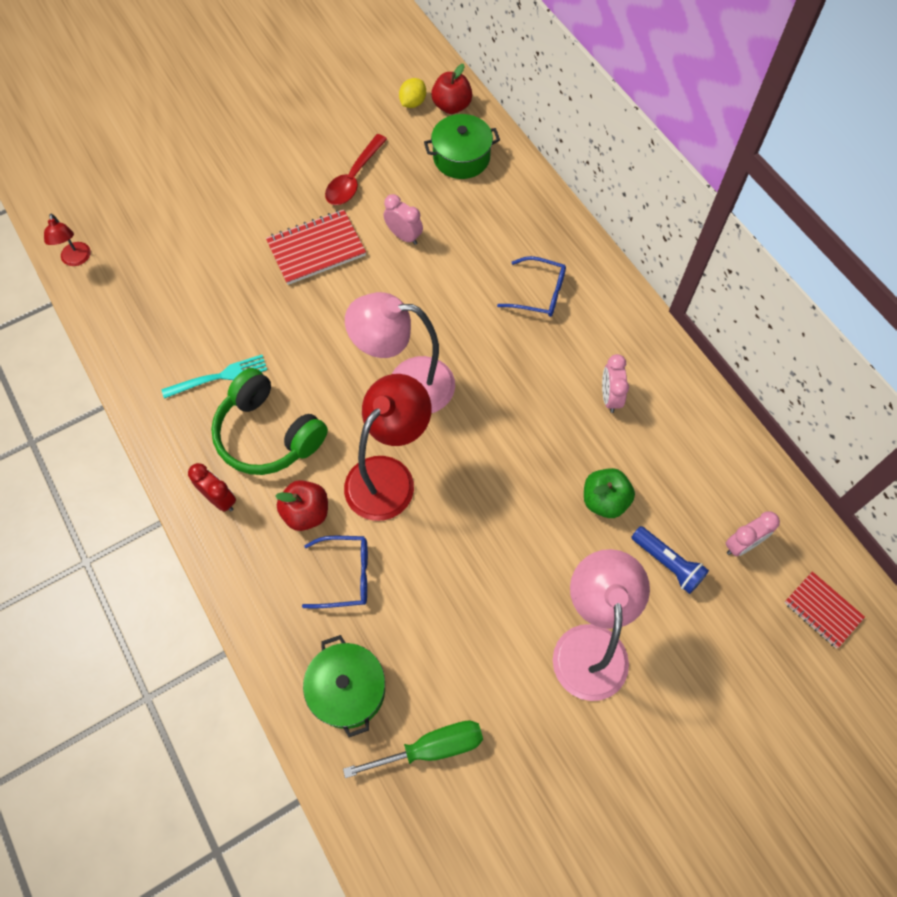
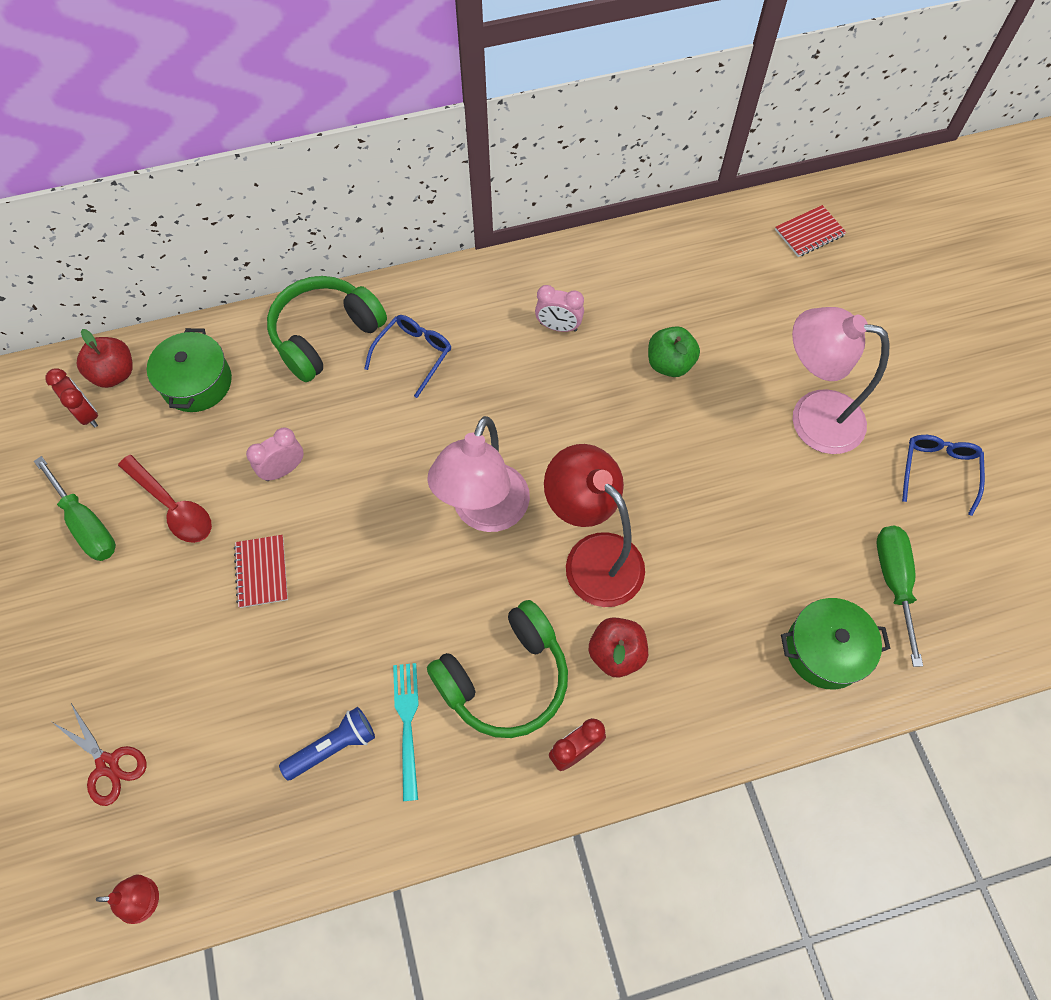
camera: 75 degrees left, 0 degrees up
(159, 208) = (108, 764): none -> red scissors
(316, 249) = (262, 572): red notebook -> red notebook, size x0.64
(326, 134) = (86, 524): none -> green screwdriver
(345, 575) = (698, 627): blue glasses -> blue glasses (938, 472)
(413, 103) = (87, 414): yellow lemon -> red clock
(535, 226) = (325, 335): none -> green headphones
(667, 563) = (744, 332): blue flashlight -> blue flashlight (333, 747)
(742, 544) = (737, 270): pink clock -> none

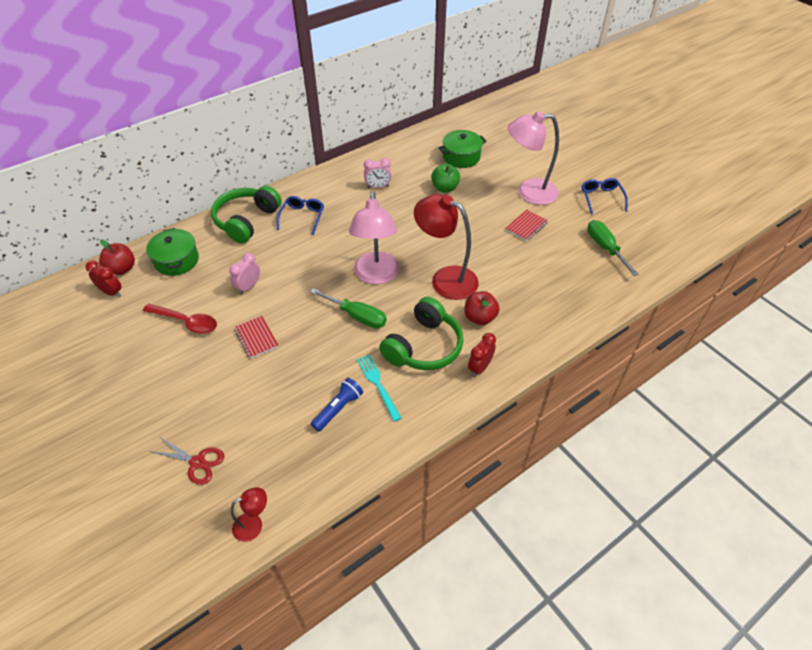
camera: 20 degrees left, 15 degrees down
(86, 524) = (133, 345): green screwdriver -> green screwdriver (357, 316)
(809, 233) = (488, 121): red notebook -> red notebook (526, 226)
(825, 650) = (587, 285): green pot -> green pot (461, 157)

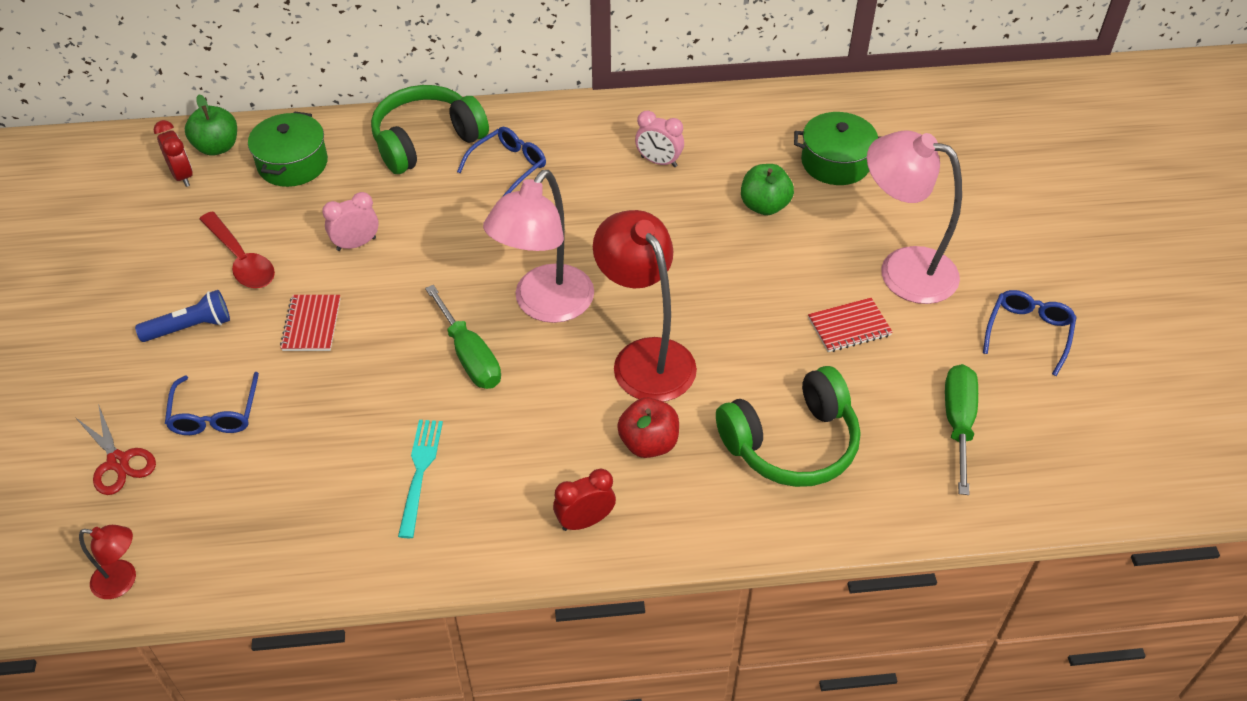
camera: 30 degrees right, 0 degrees up
(122, 269) = (217, 147): red apple -> green apple
(236, 409) = (215, 413): none -> blue glasses
(338, 409) = (340, 480): blue flashlight -> blue flashlight (190, 327)
(424, 346) = (529, 448): green headphones -> green headphones (791, 443)

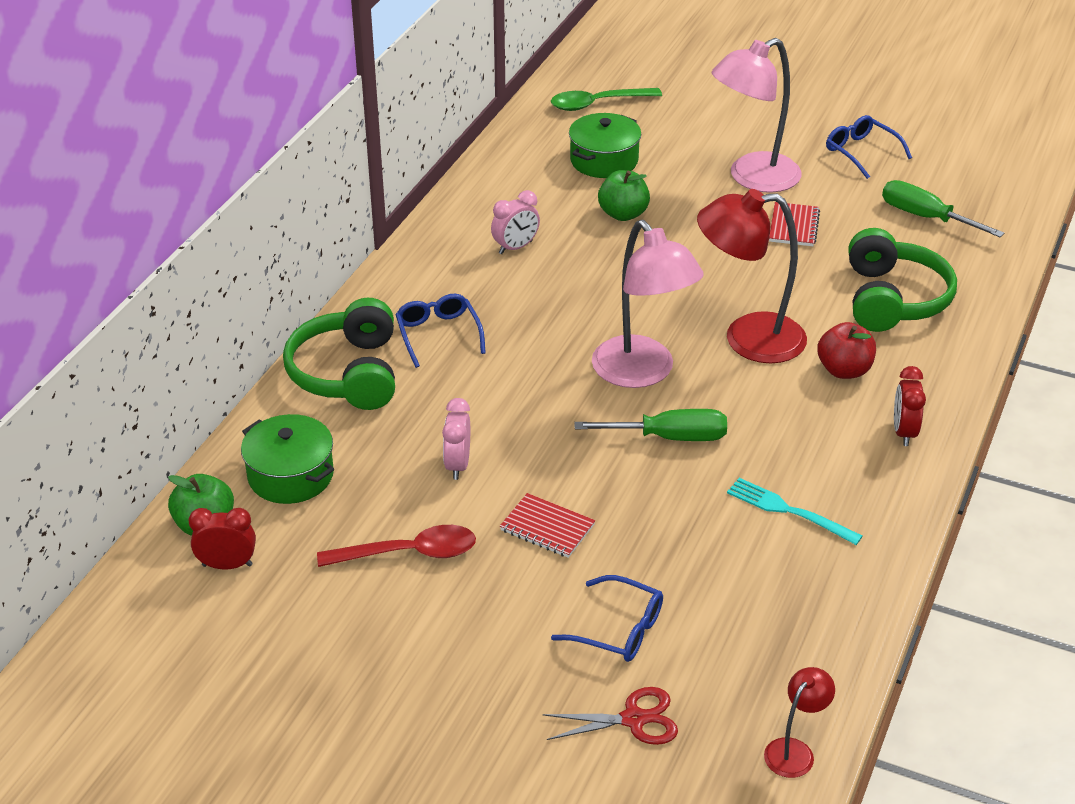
camera: 60 degrees left, 10 degrees down
(190, 327) = (479, 618): blue flashlight -> none
(922, 123) = (598, 104): none -> green spoon

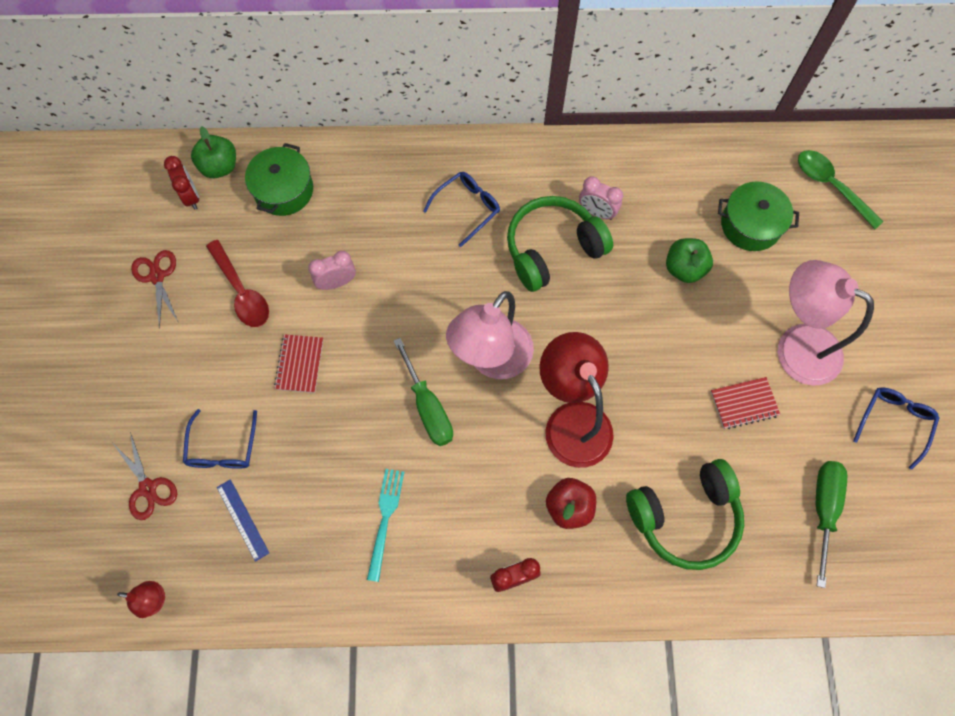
camera: 65 degrees right, 30 degrees up
(324, 631) = (157, 276): none -> red scissors
(348, 373) = (398, 173): green headphones -> green headphones (552, 249)
(726, 636) = (243, 519): none -> blue ruler

